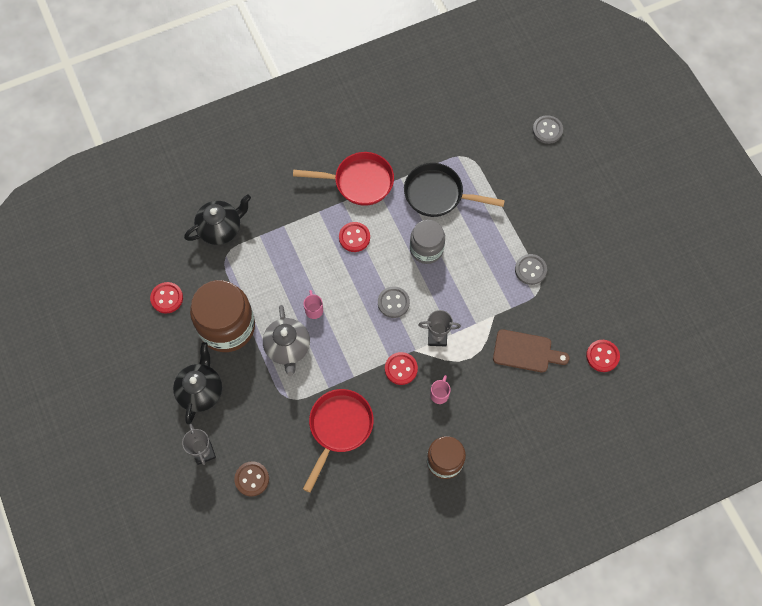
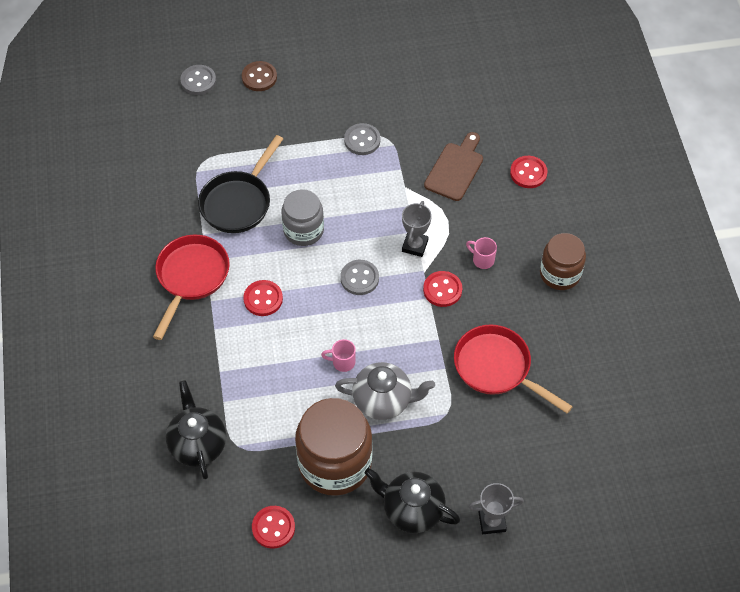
camera: 75 degrees left, 10 degrees down
(252, 479) = (537, 474): brown button -> brown button (259, 77)
(602, 356) = (479, 105): red button -> red button (528, 173)

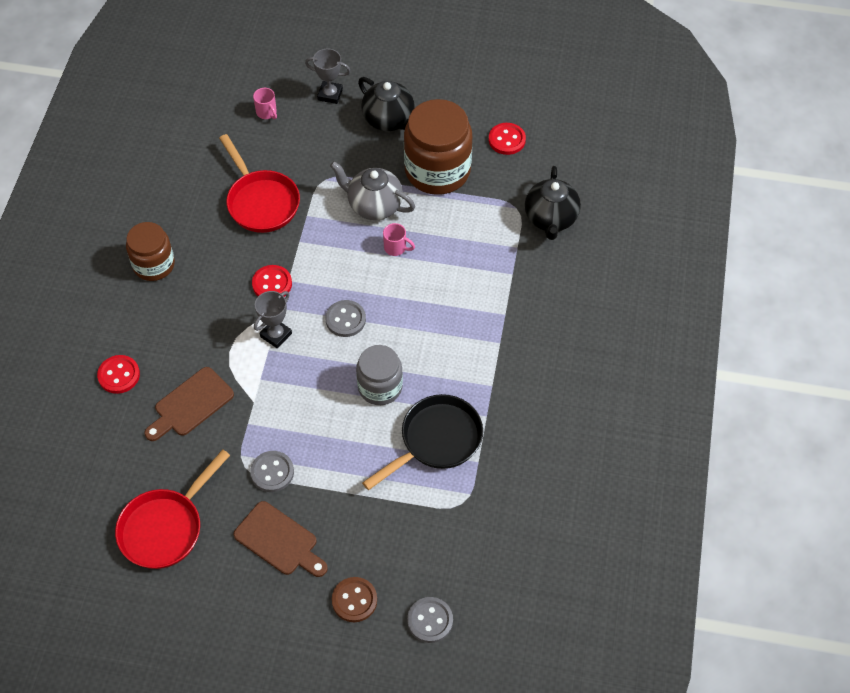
camera: 160 degrees left, 0 degrees up
(191, 277) = (512, 372): red pan -> red pan (165, 527)
(263, 299) = (447, 328): red button -> none
(333, 97) = (279, 541): none -> brown cutting board
(482, 260) = (218, 300): pink mug -> pink mug (267, 113)

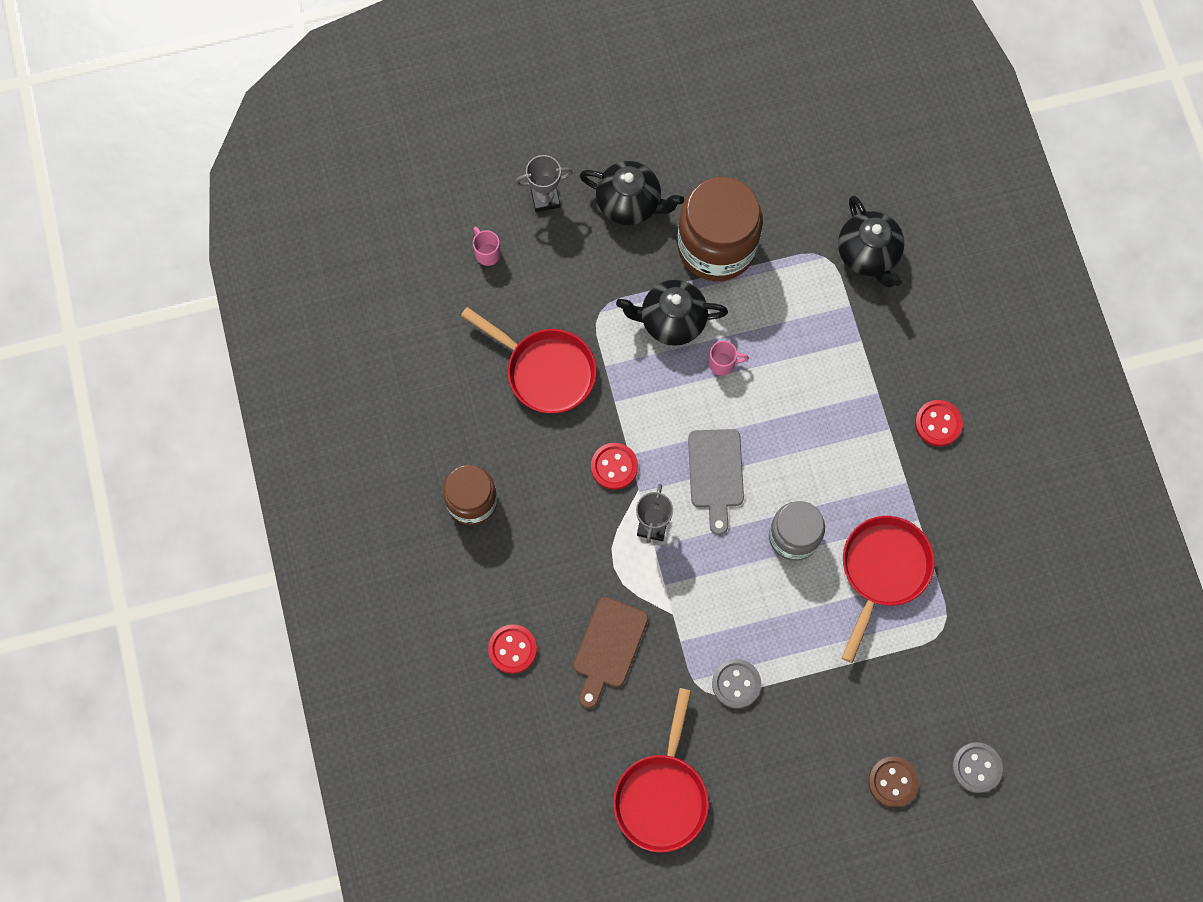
camera: 25 degrees left, 15 degrees up
(267, 113) = (487, 253): pink mug -> pink mug turned 150 degrees counterclockwise
(279, 541) = (785, 755): brown cutting board -> none
(345, 319) = (716, 474): grey button -> grey cutting board
(374, 205) = (671, 321): grey teapot -> black teapot
(436, 440) = (882, 571): black pan -> red pan
(507, 140) = (771, 174): red button -> red button (938, 424)

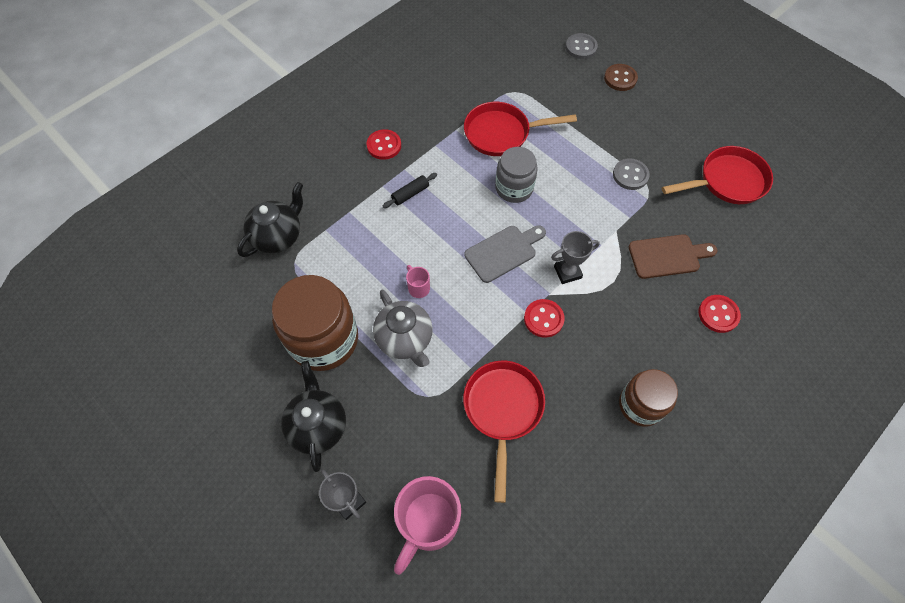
camera: 120 degrees left, 10 degrees down
(487, 253) = (428, 522): pink mug -> pink mug, size x2.28
(671, 321) = (405, 339): black teapot -> grey teapot
(849, 417) = (410, 194): none -> black rolling pin

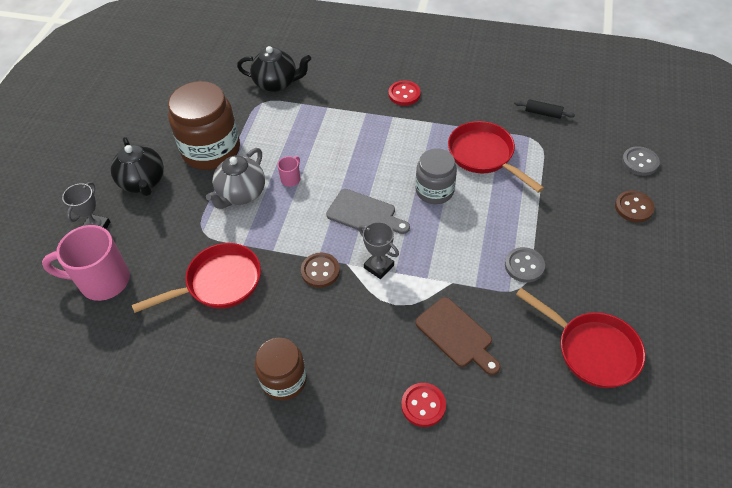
camera: 60 degrees right, 10 degrees down
(318, 425) = (143, 182): black teapot -> black teapot turned 105 degrees clockwise
(410, 194) = (372, 131): black rolling pin -> black rolling pin (543, 113)
(543, 319) = (320, 271): red button -> brown button

